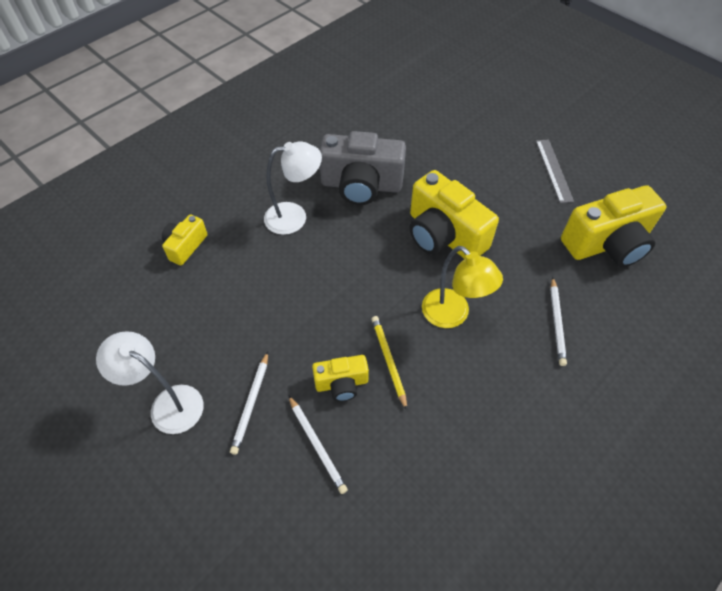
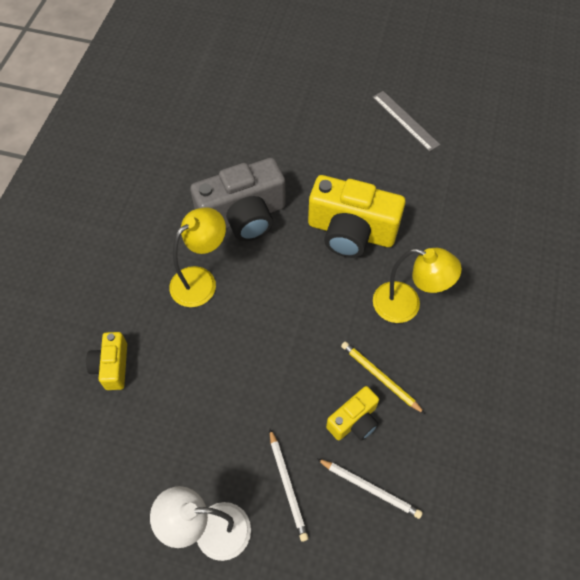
camera: 30 degrees left, 5 degrees up
(295, 216) = (201, 280): white lamp -> yellow lamp
(556, 322) = (492, 267): white pencil -> none
(607, 244) = (489, 173): yellow camera -> none

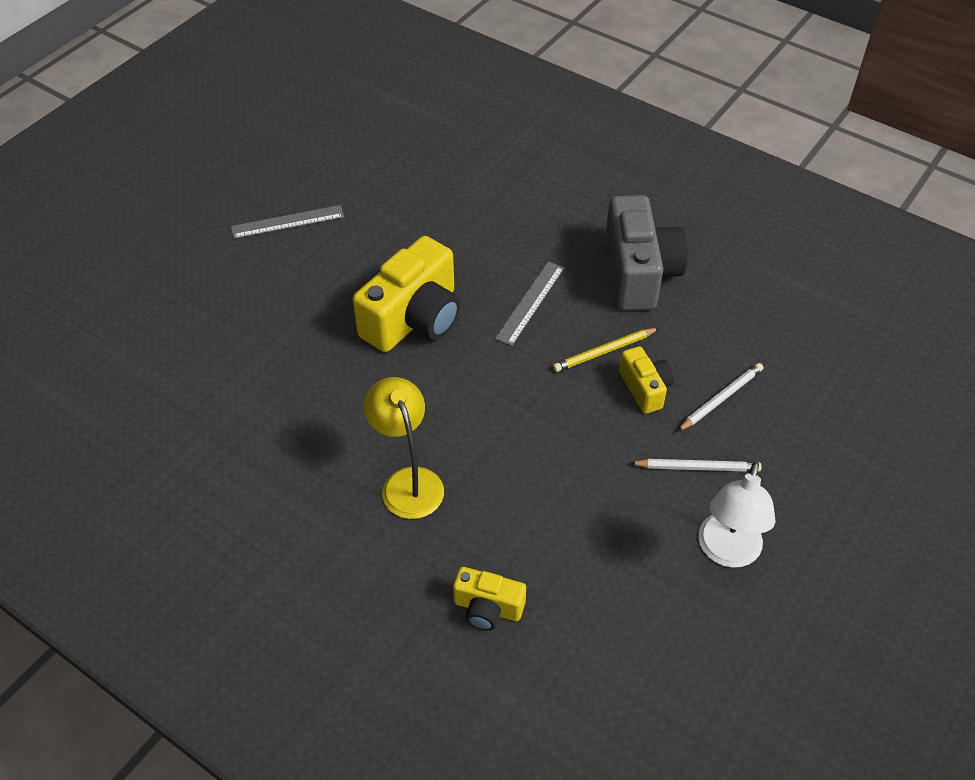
camera: 70 degrees left, 10 degrees down
(243, 216) = (336, 413): grey camera -> grey camera (639, 273)
(406, 305) = (530, 302): yellow lamp -> grey ruler

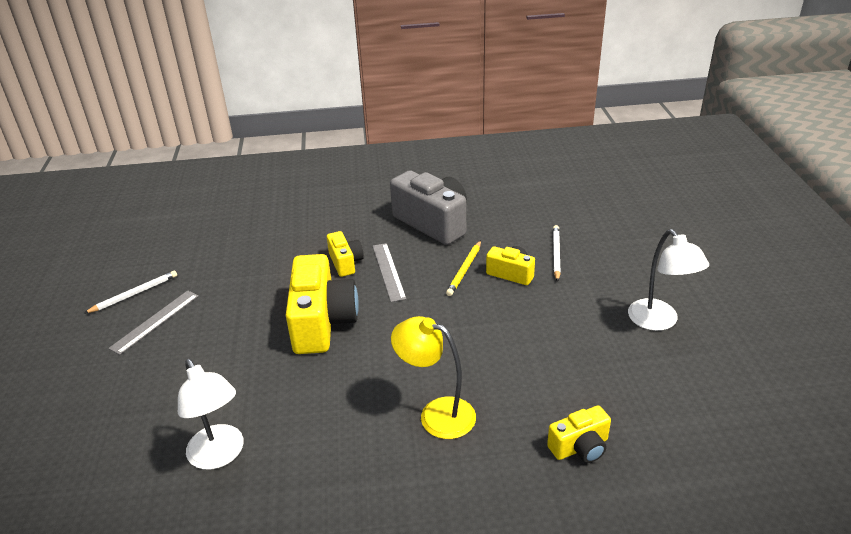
camera: 40 degrees left, 15 degrees down
(217, 390) = (220, 455): none -> white lamp
(502, 265) = (345, 263): none -> yellow camera
(697, 467) = (589, 293): white pencil -> white pencil (134, 294)

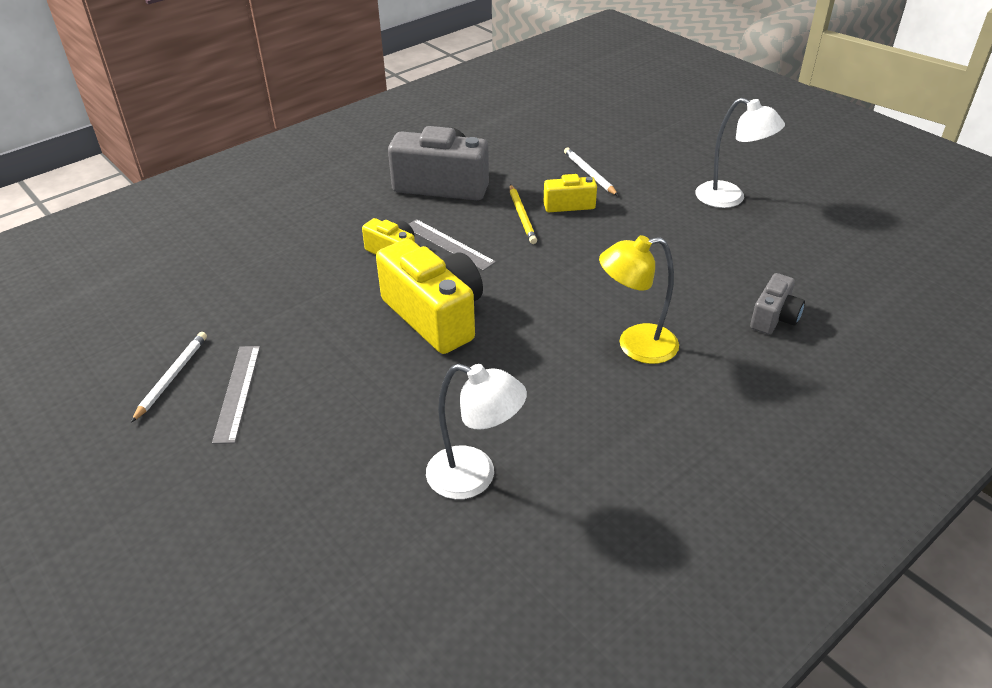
camera: 35 degrees left, 5 degrees up
(580, 447) = (774, 318): yellow camera -> grey camera

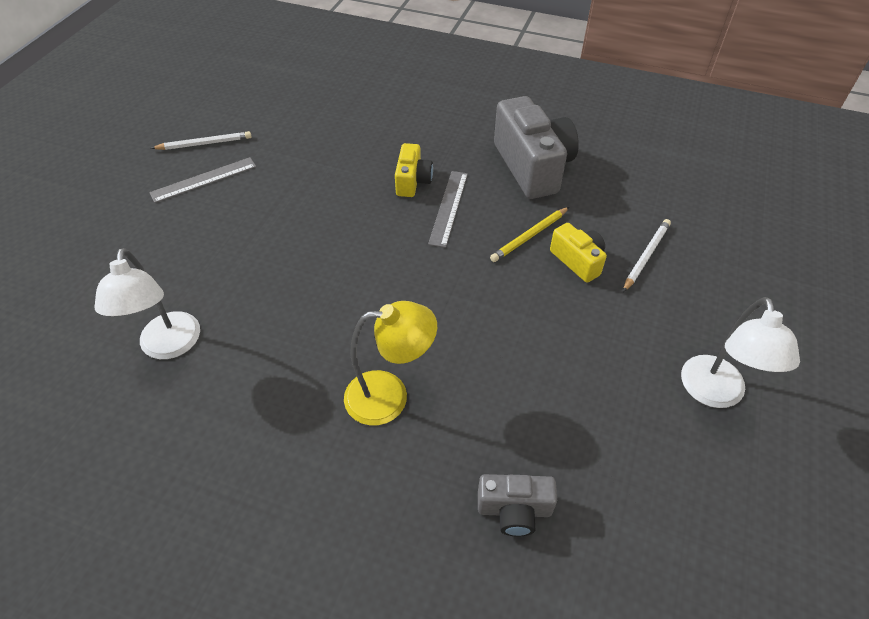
camera: 60 degrees right, 10 degrees up
(435, 316) = (347, 241): yellow camera -> none
(635, 345) = (390, 396): yellow lamp -> yellow lamp turned 120 degrees clockwise

